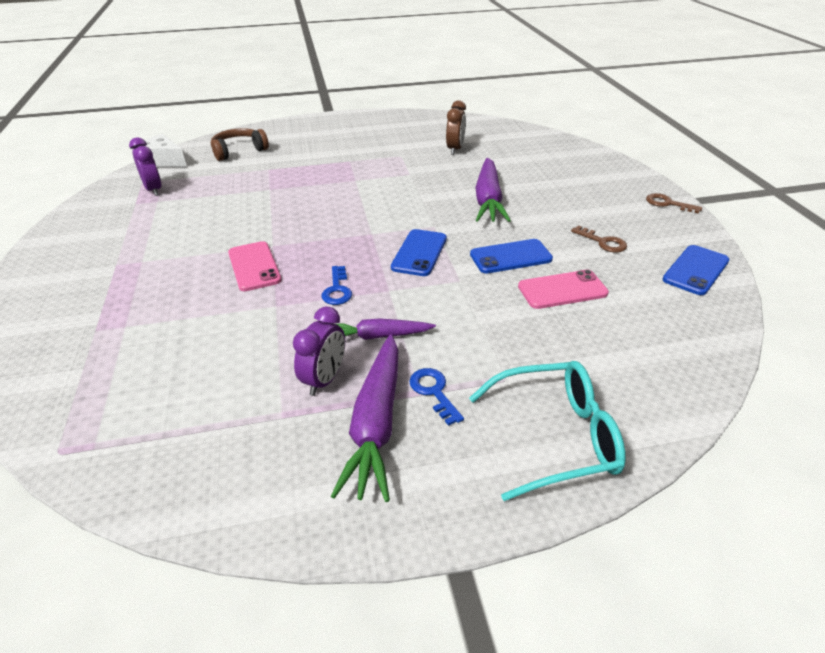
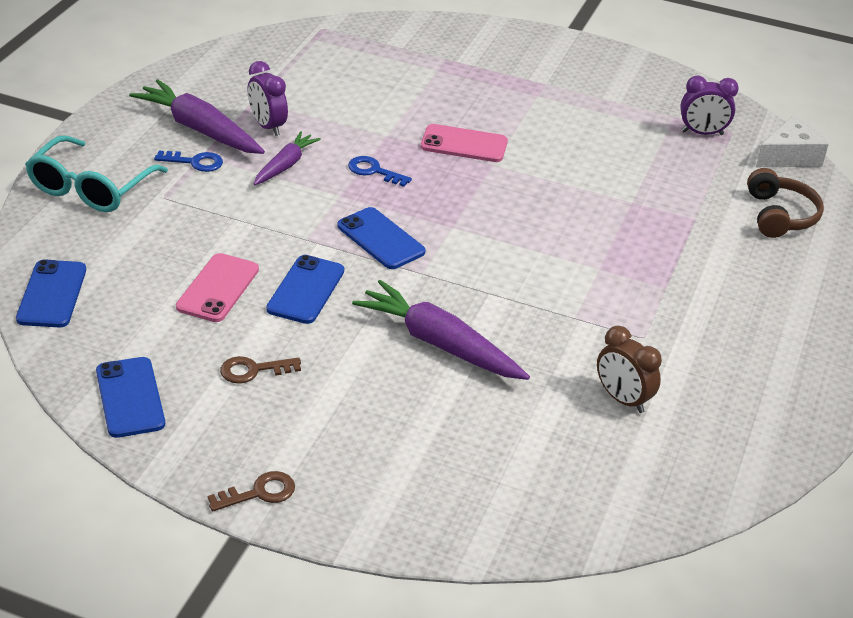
camera: 120 degrees right, 0 degrees up
(691, 361) = (52, 294): none -> blue phone

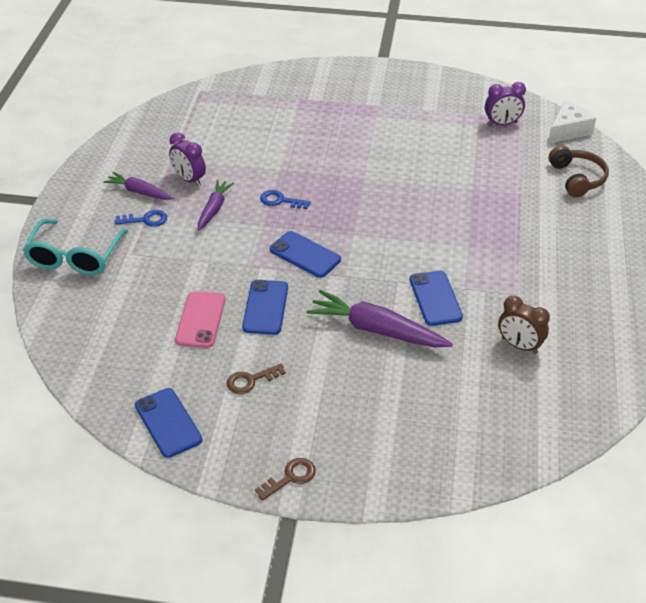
camera: 10 degrees left, 5 degrees up
(52, 294) = (78, 351): blue phone -> blue phone (435, 298)
(199, 129) = (139, 192): purple carrot -> purple carrot, size x0.60
(464, 144) = (337, 166): pink phone -> none

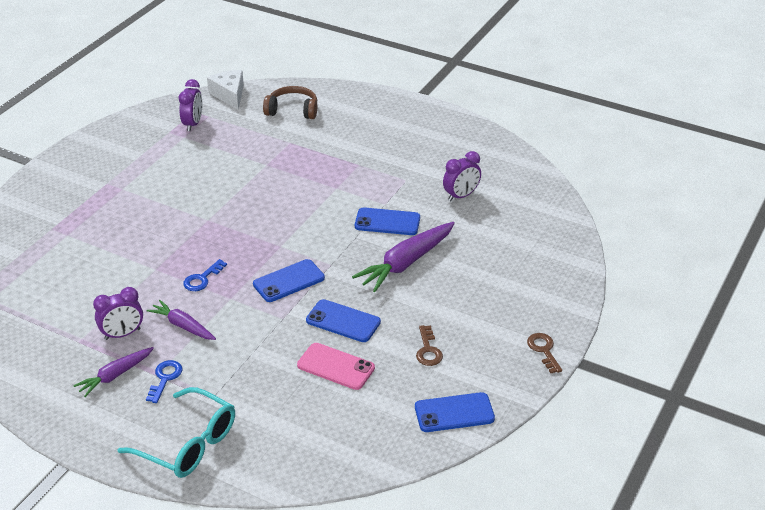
camera: 70 degrees left, 5 degrees down
(519, 345) = (461, 196): brown clock -> purple clock

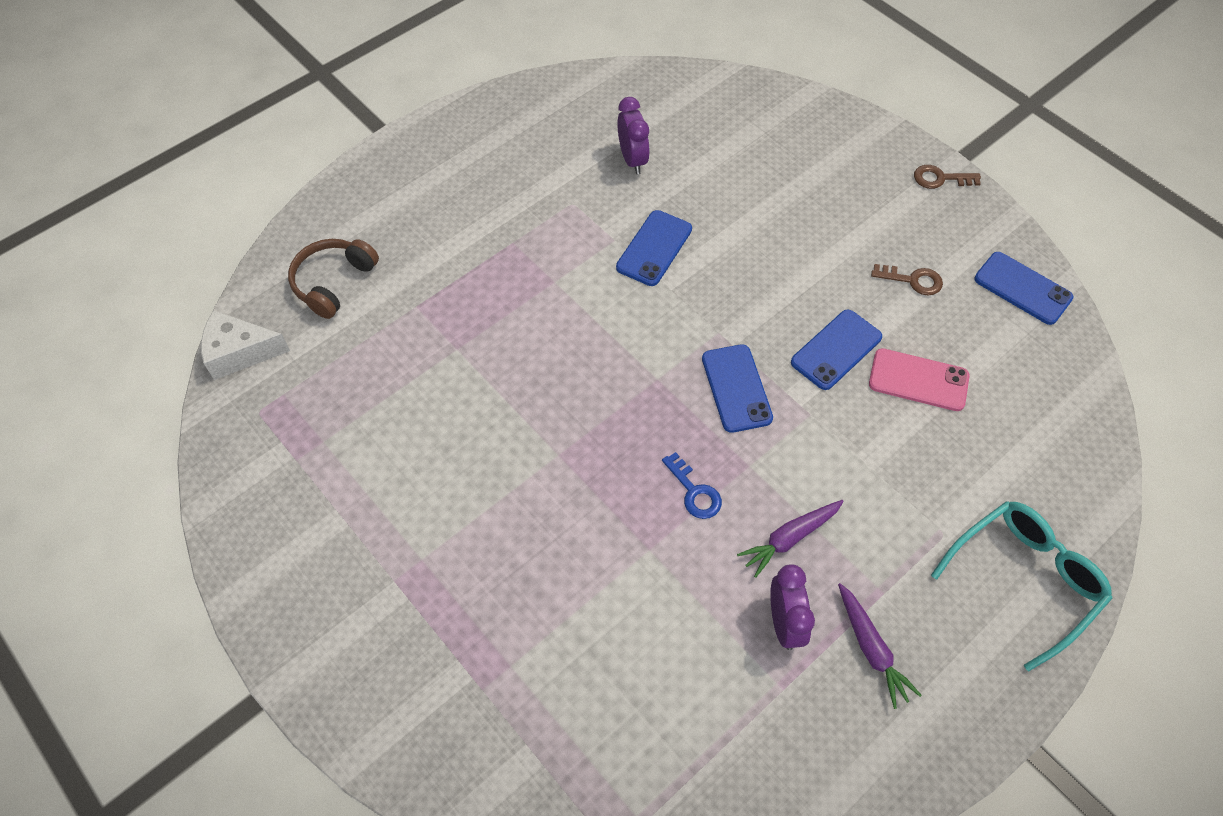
camera: 70 degrees left, 20 degrees up
(165, 378) = (893, 583): blue key -> none
(193, 124) = (293, 420): purple clock -> none
(336, 366) = (918, 380): pink phone -> pink phone turned 60 degrees clockwise
(406, 263) = (745, 253): purple carrot -> none
(454, 413) = (1022, 288): blue phone -> blue phone turned 60 degrees counterclockwise

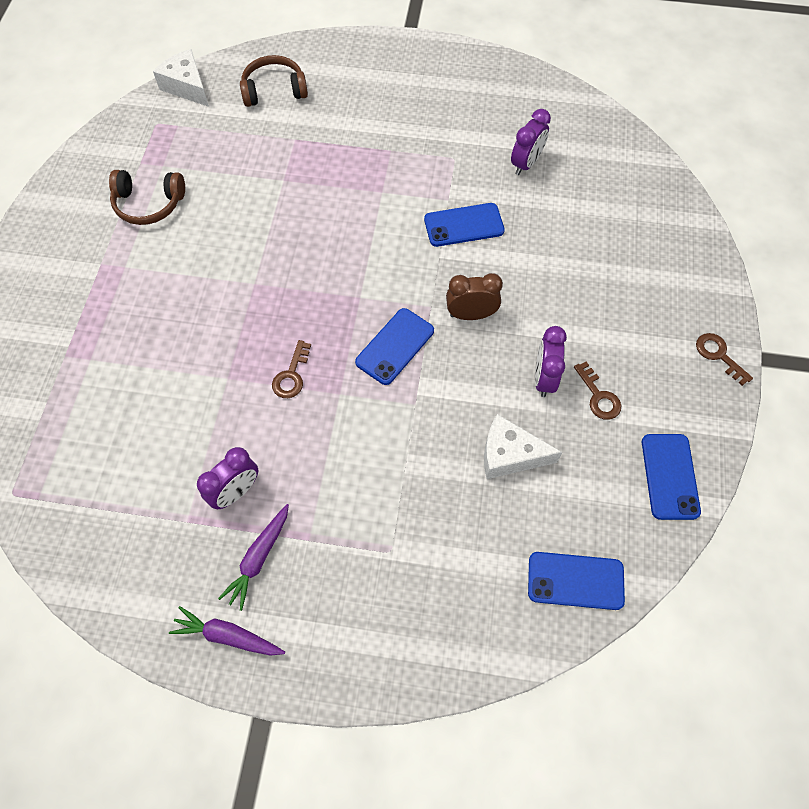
camera: 50 degrees right, 5 degrees up
(361, 486) = (149, 204): none -> brown headphones
(694, 492) = (291, 375): blue key -> brown key
(754, 309) = (471, 315): none -> brown clock
(790, 538) = (303, 454): purple carrot -> purple carrot (228, 636)
(836, 350) = (485, 386): blue phone -> blue phone (575, 581)
(864, 304) = (544, 378): none -> purple clock
(918, 380) = (510, 455): pink phone -> white cheese
(1025, 579) = (398, 631): turquoise glasses -> none

